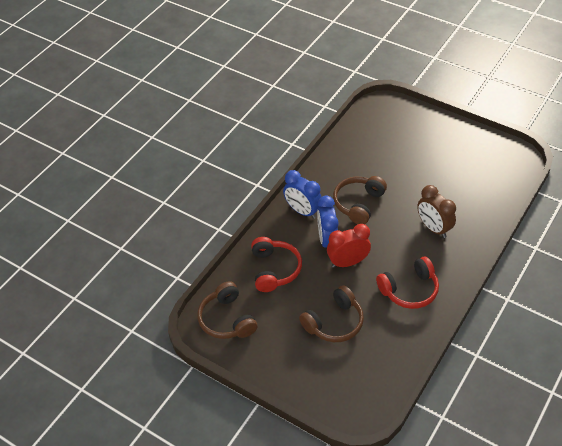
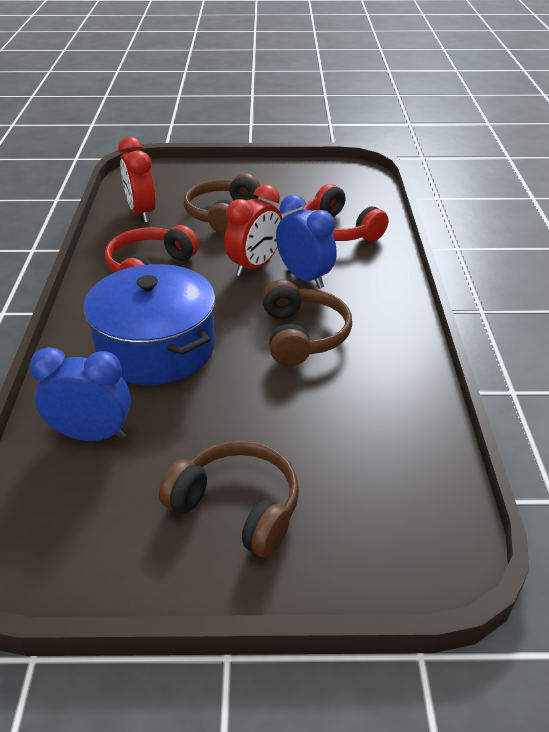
camera: 145 degrees right, 10 degrees down
(227, 319) = (341, 182): brown headphones -> brown headphones (237, 507)
(302, 211) = (374, 296): blue clock -> blue clock (92, 435)
(388, 353) = (142, 213): none -> red clock
(433, 228) = (156, 348): brown clock -> blue pot

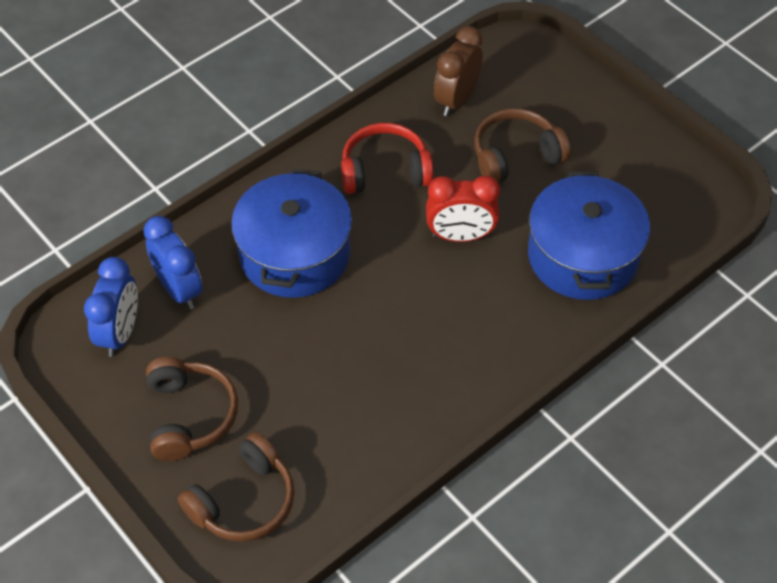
camera: 50 degrees right, 15 degrees up
(142, 213) = (456, 100): red clock -> brown clock
(303, 335) = (399, 333): brown headphones -> brown headphones (244, 501)
(304, 277) = (480, 281): blue clock -> blue clock (120, 333)
(338, 230) = (582, 256): red headphones -> blue pot

